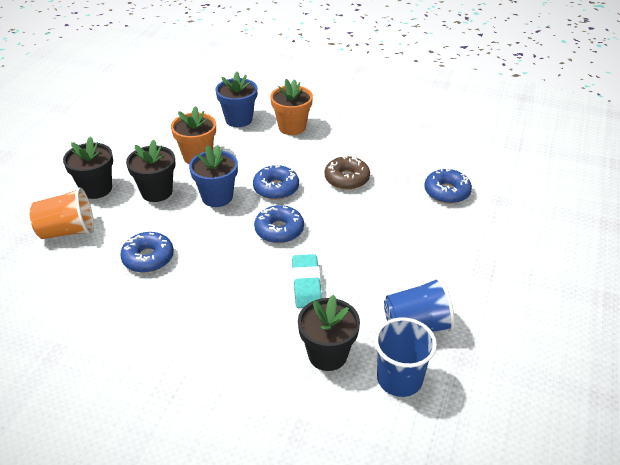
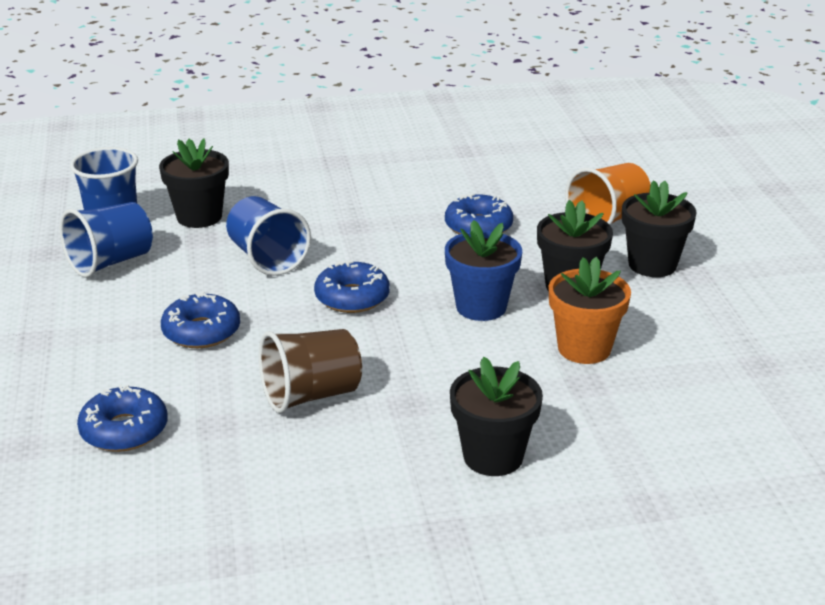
camera: 150 degrees right, 10 degrees down
(239, 119) = (607, 436): blue flower pot -> none
(276, 188) = (410, 345): blue donut -> blue donut (201, 331)
(292, 127) = (493, 456): orange flower pot -> black flower pot
(306, 284) = (267, 258): turquoise eraser -> blue cup
(347, 179) = (311, 395): brown donut -> brown cup

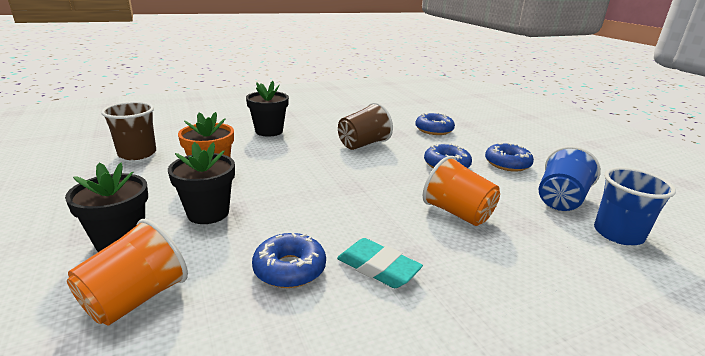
camera: 165 degrees right, 5 degrees down
(199, 217) = (559, 248): black flower pot -> none
(267, 258) = (457, 213): blue cup -> orange cup
(352, 297) = (373, 190): blue donut -> blue donut (507, 164)
(395, 219) = (378, 268): none -> turquoise eraser
(481, 307) = (280, 192): blue flower pot -> none
(728, 405) = (137, 154): none -> brown cup

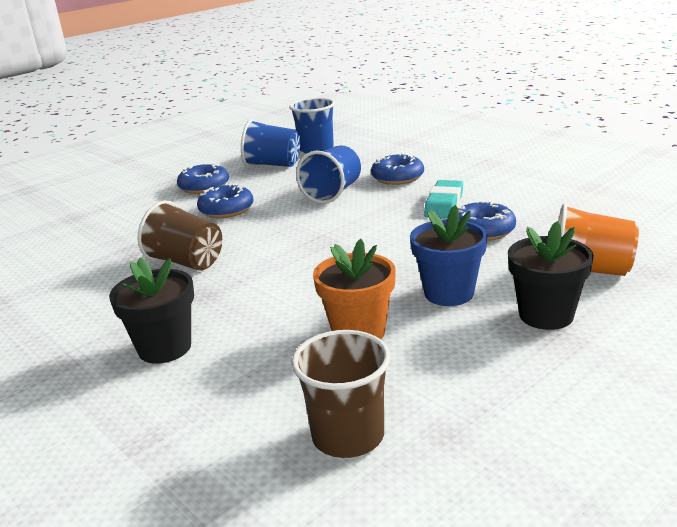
camera: 105 degrees left, 0 degrees up
(208, 213) = (449, 293): black flower pot -> blue flower pot
(434, 130) = (106, 232): blue donut -> blue donut (397, 177)
(457, 213) = (333, 193): orange cup -> blue cup

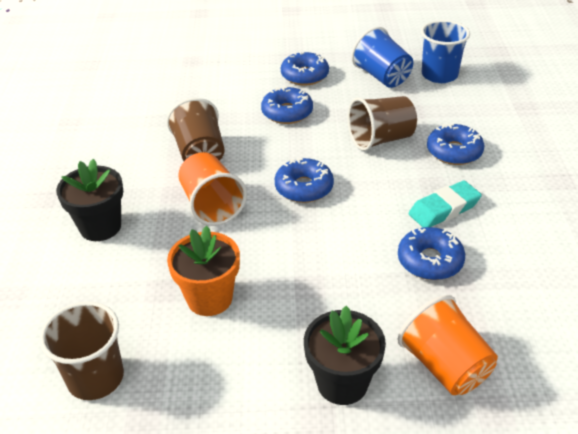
camera: 40 degrees right, 15 degrees up
(256, 284) = (211, 205): none -> orange cup
(319, 239) = (304, 188): none -> blue donut
(333, 193) = (380, 139): blue cup -> brown cup
(449, 293) = (310, 308): blue flower pot -> none

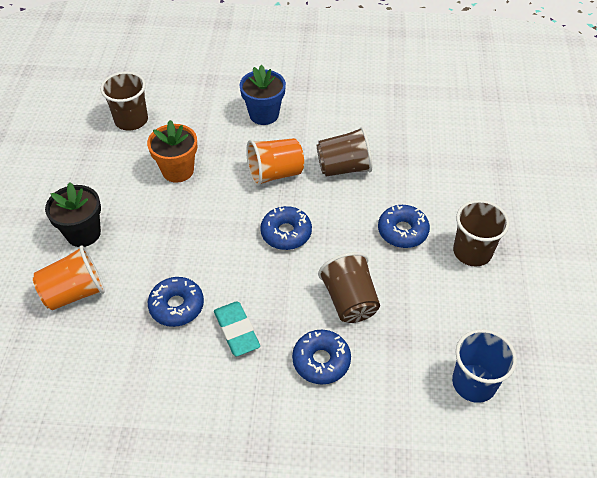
camera: 95 degrees right, 10 degrees up
(100, 227) = (264, 114): black flower pot -> blue flower pot
(304, 75) = (472, 252): blue donut -> brown cup
(382, 77) = (469, 322): blue cup -> none

